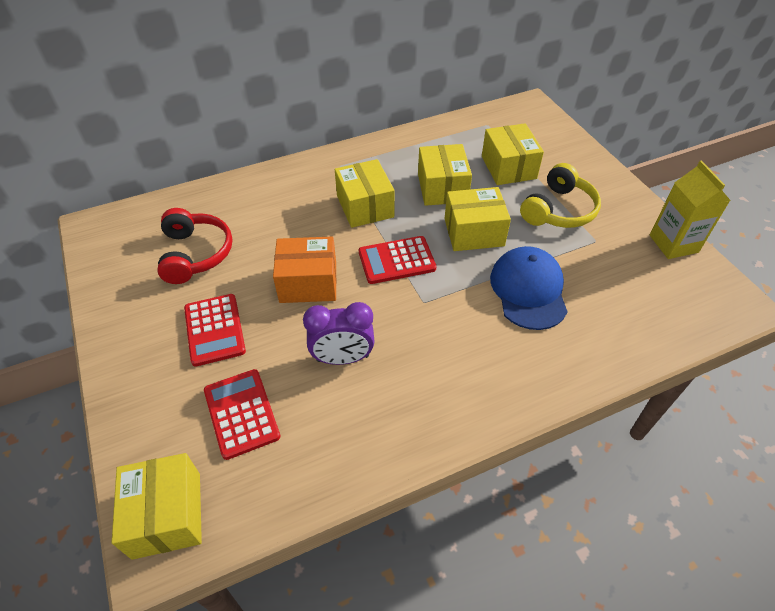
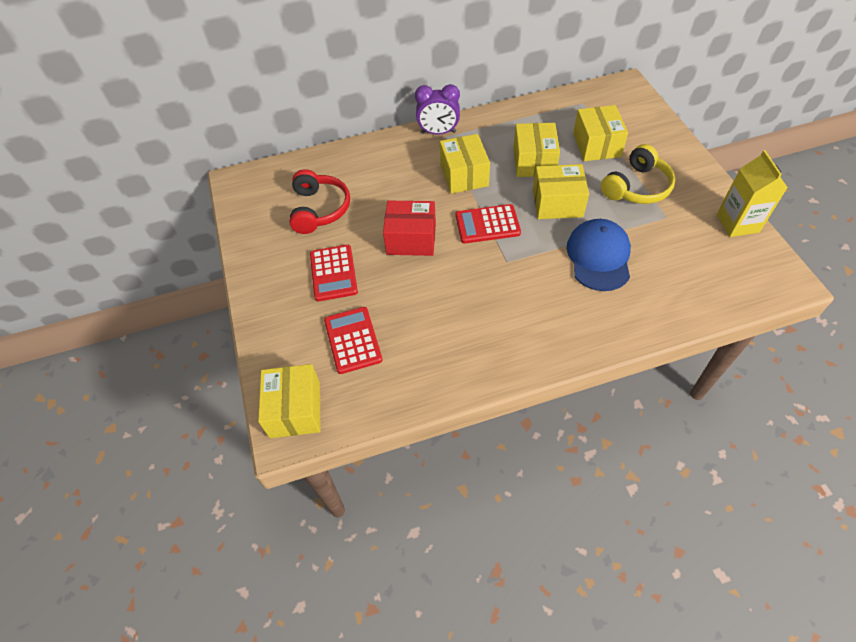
camera: 10 degrees right, 5 degrees up
(308, 282) = (411, 239): orange box -> red box
(342, 358) = (435, 303): purple clock -> purple clock (438, 132)

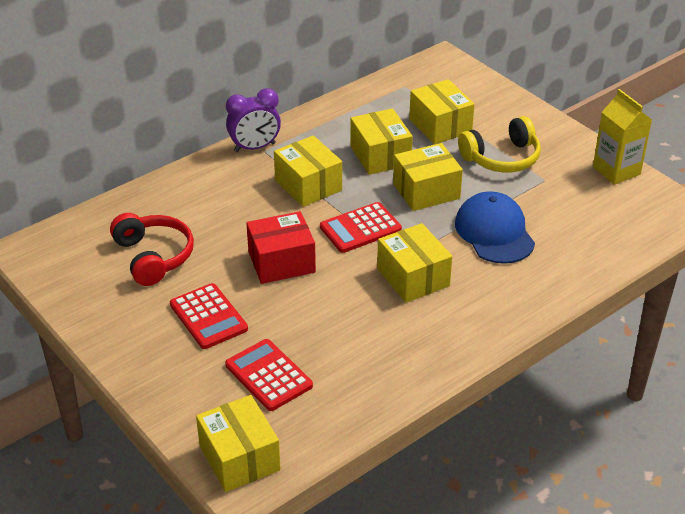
camera: 25 degrees left, 15 degrees down
(510, 282) = (413, 277): none -> yellow box
(637, 187) = (502, 158): yellow headphones -> yellow headphones turned 45 degrees clockwise

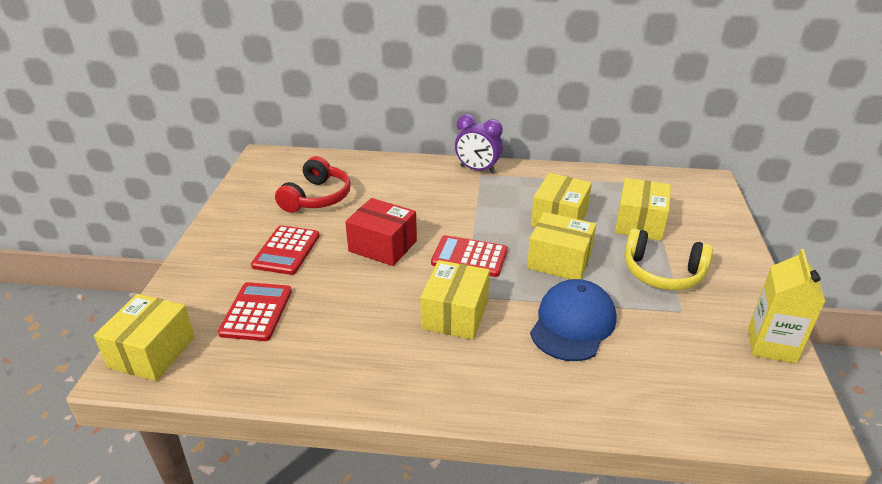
camera: 45 degrees right, 5 degrees down
(308, 185) = (477, 209): yellow box -> none

